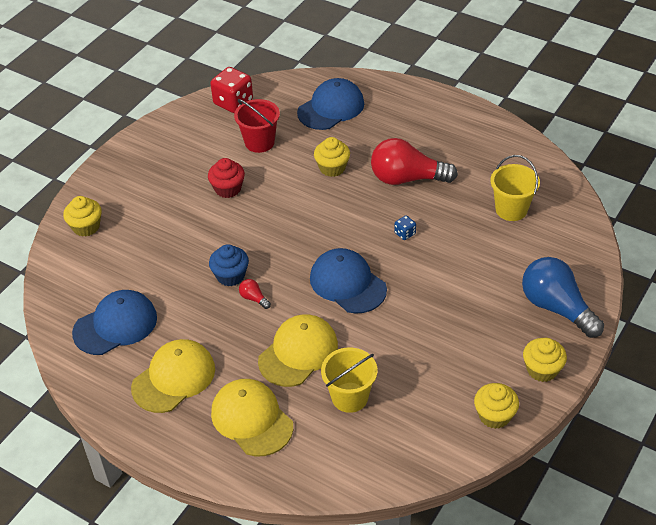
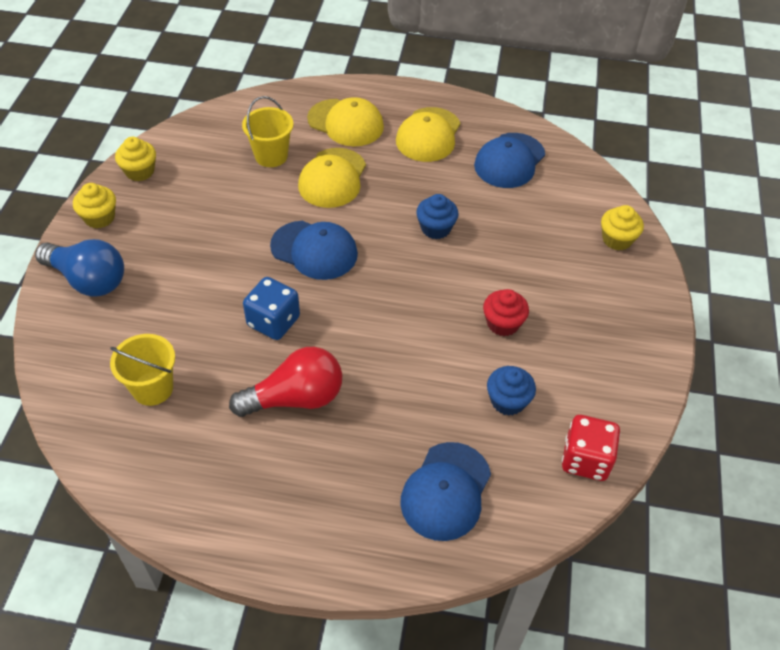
camera: 155 degrees right, 5 degrees up
(254, 298) = (400, 213): red light bulb -> none
(259, 142) = (508, 401): red bucket -> blue cupcake
(332, 168) = (396, 388): yellow cupcake -> none
(405, 233) = (273, 321): blue dice -> blue dice, size x2.12

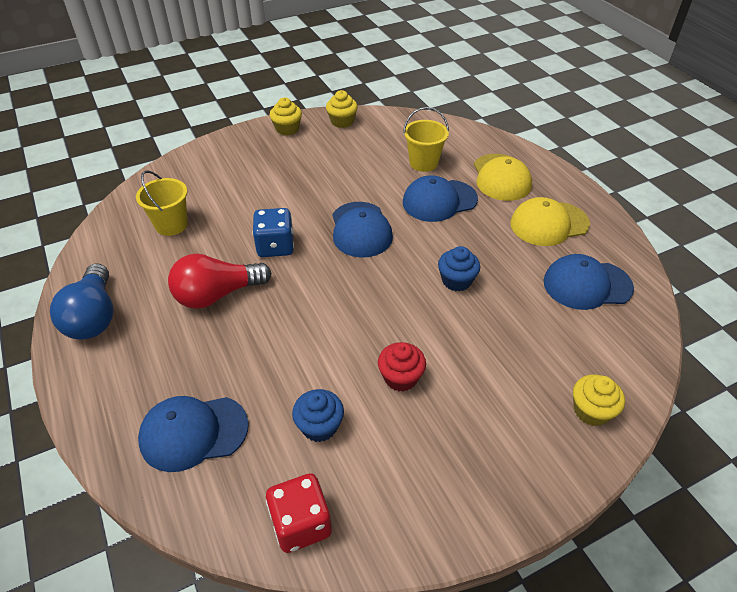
camera: 55 degrees right, 5 degrees down
(88, 280) = (234, 153): blue light bulb -> blue light bulb (94, 317)
(295, 398) = (217, 295): red light bulb -> red light bulb turned 120 degrees clockwise
(332, 178) = (439, 201): yellow cap -> blue cap

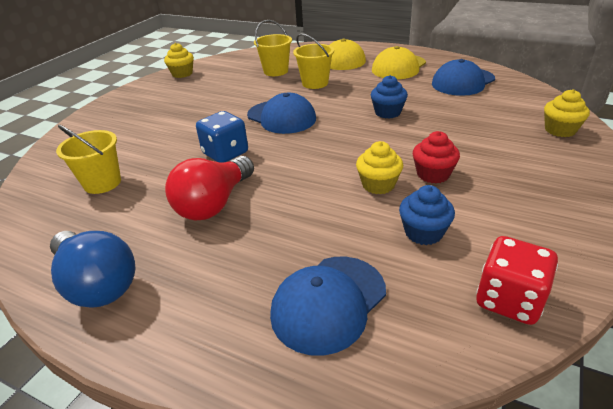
camera: 35 degrees left, 10 degrees down
(287, 129) = (140, 92): yellow cupcake -> yellow cupcake (378, 185)
(439, 201) = (315, 83): blue cap -> yellow bucket

